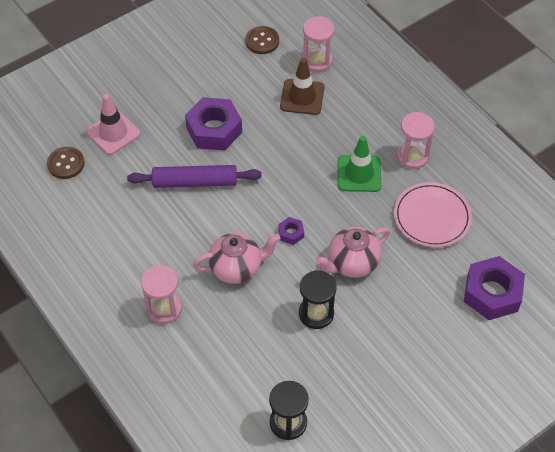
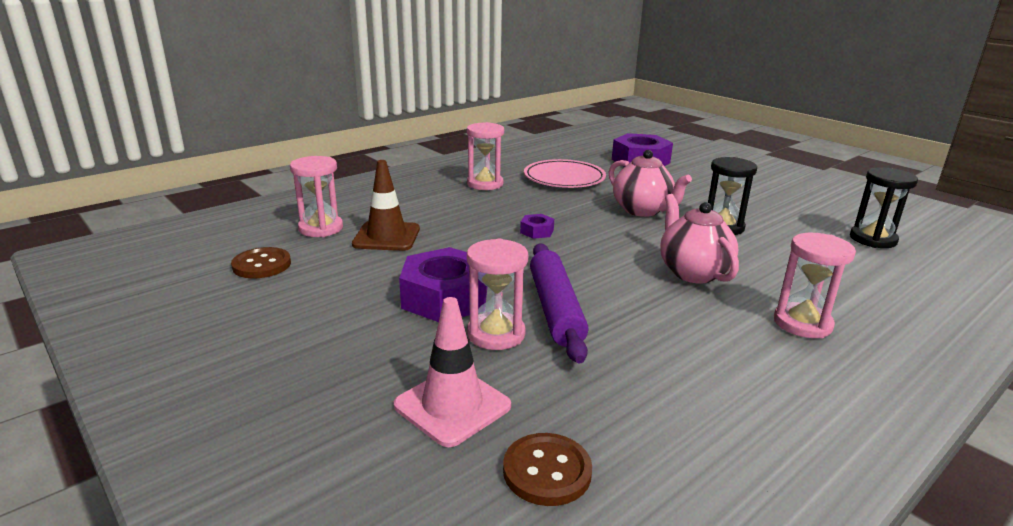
camera: 95 degrees left, 30 degrees down
(171, 152) = (496, 334): none -> pink hourglass
(291, 233) = (618, 241): purple nut -> purple nut (537, 231)
(359, 173) = (514, 207): green traffic cone -> none

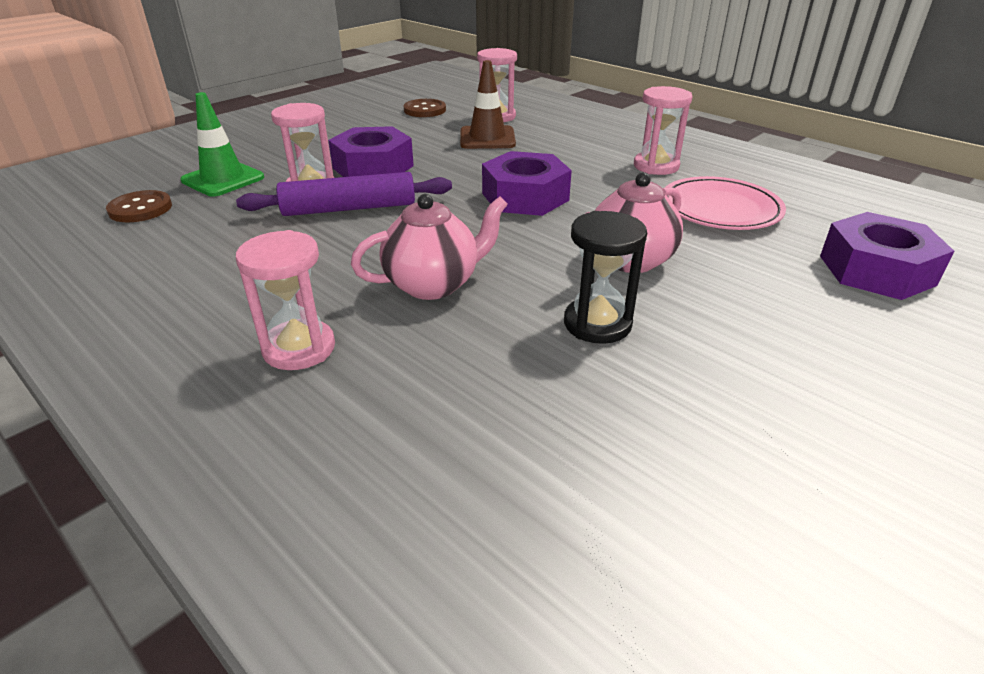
camera: 85 degrees right, 10 degrees up
(452, 406) = (223, 179): pink traffic cone -> green traffic cone
(537, 231) = (525, 197): purple nut -> purple nut, size x2.19
(873, 239) = (618, 510): black hourglass -> none

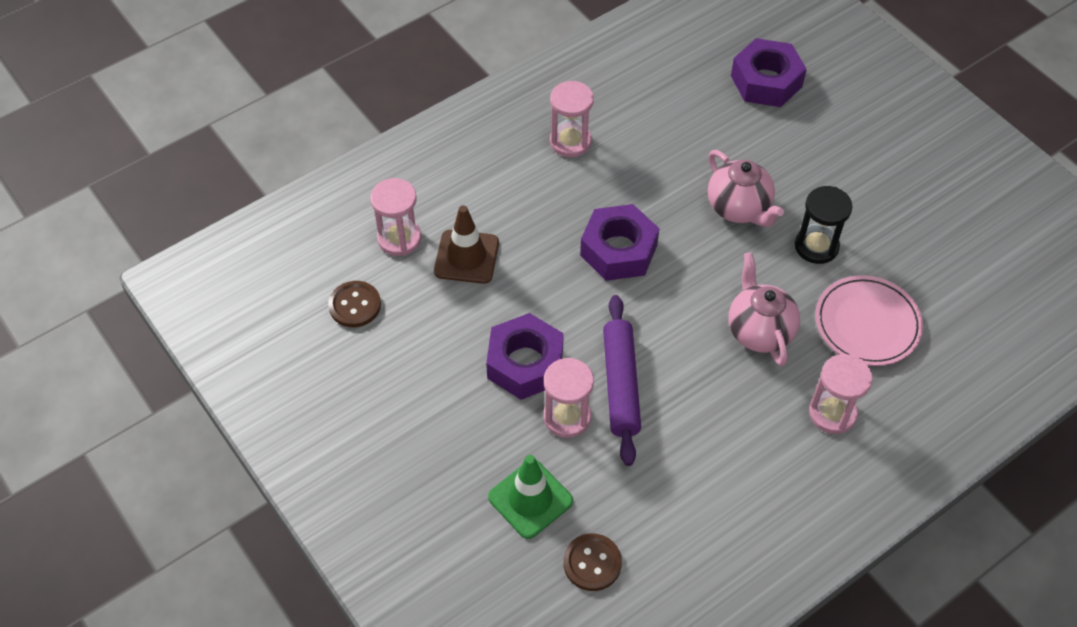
camera: 80 degrees left, 20 degrees up
(720, 209) = (664, 128): pink plate -> pink plate (867, 323)

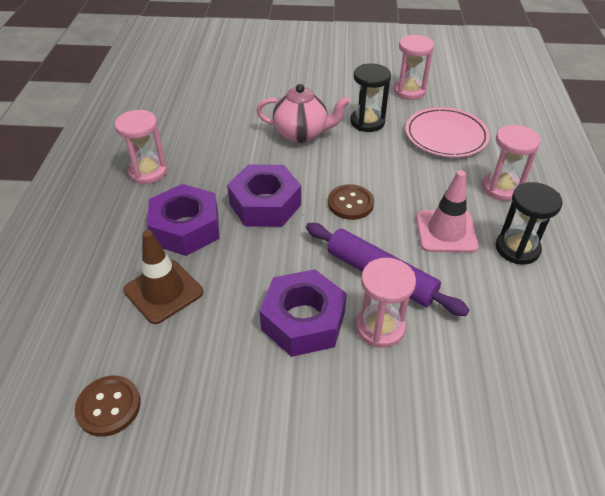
camera: 50 degrees left, 10 degrees down
(399, 238) = (89, 324): pink hourglass -> pink hourglass (409, 91)
(530, 499) = (441, 408): green traffic cone -> none
(592, 563) = (540, 405): brown button -> brown button (350, 203)
(722, 401) = (446, 231): none -> pink traffic cone
(756, 467) = (517, 248): none -> black hourglass
(759, 331) = (405, 181): pink teapot -> none
(766, 81) = (227, 73): purple nut -> purple nut (186, 228)

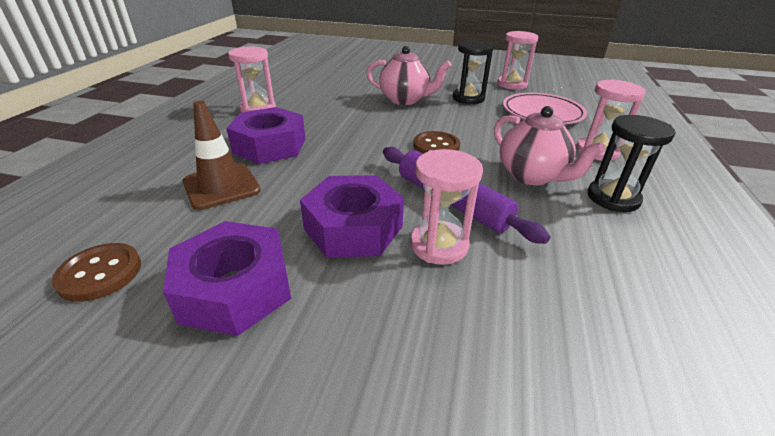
camera: 10 degrees right, 10 degrees down
(265, 204) = (352, 138): purple nut -> purple nut (235, 289)
(446, 231) = (532, 176): pink traffic cone -> pink teapot

